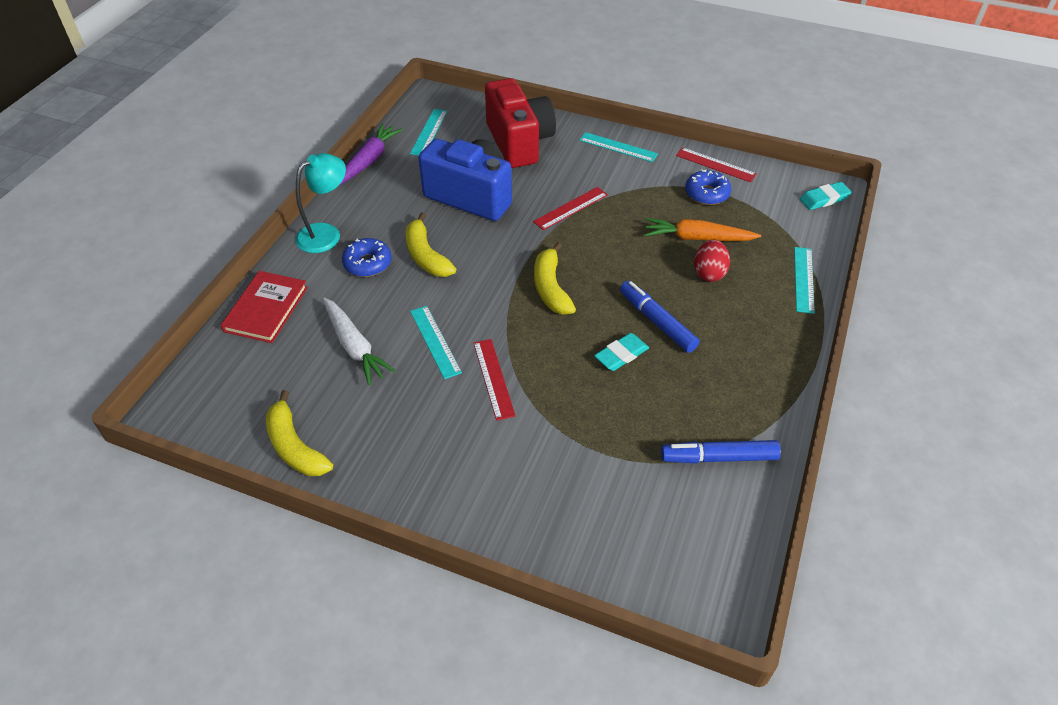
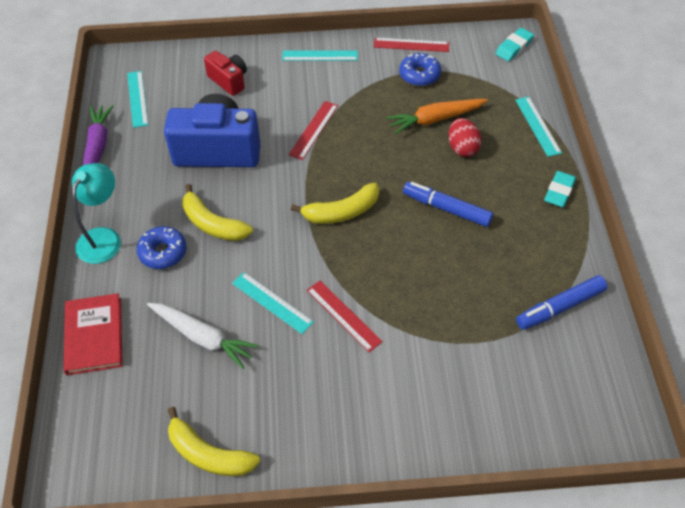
camera: 25 degrees left, 5 degrees up
(519, 142) = (229, 81): red camera -> red camera, size x0.53
(550, 288) = (341, 212): yellow banana -> yellow banana turned 75 degrees counterclockwise
(621, 355) = (435, 250): turquoise eraser -> turquoise eraser (559, 191)

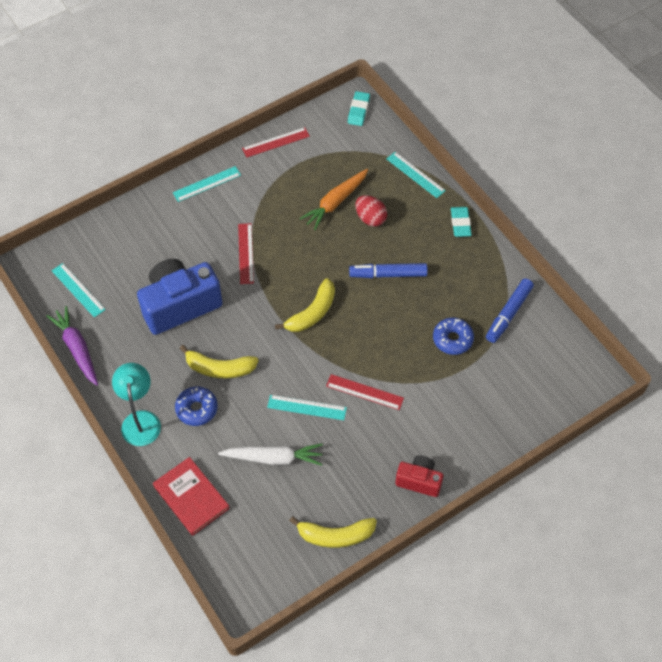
camera: 30 degrees left, 5 degrees up
(229, 81) = (145, 240): red camera -> red camera (419, 481)
(419, 75) = (299, 168): blue donut -> blue donut (452, 339)

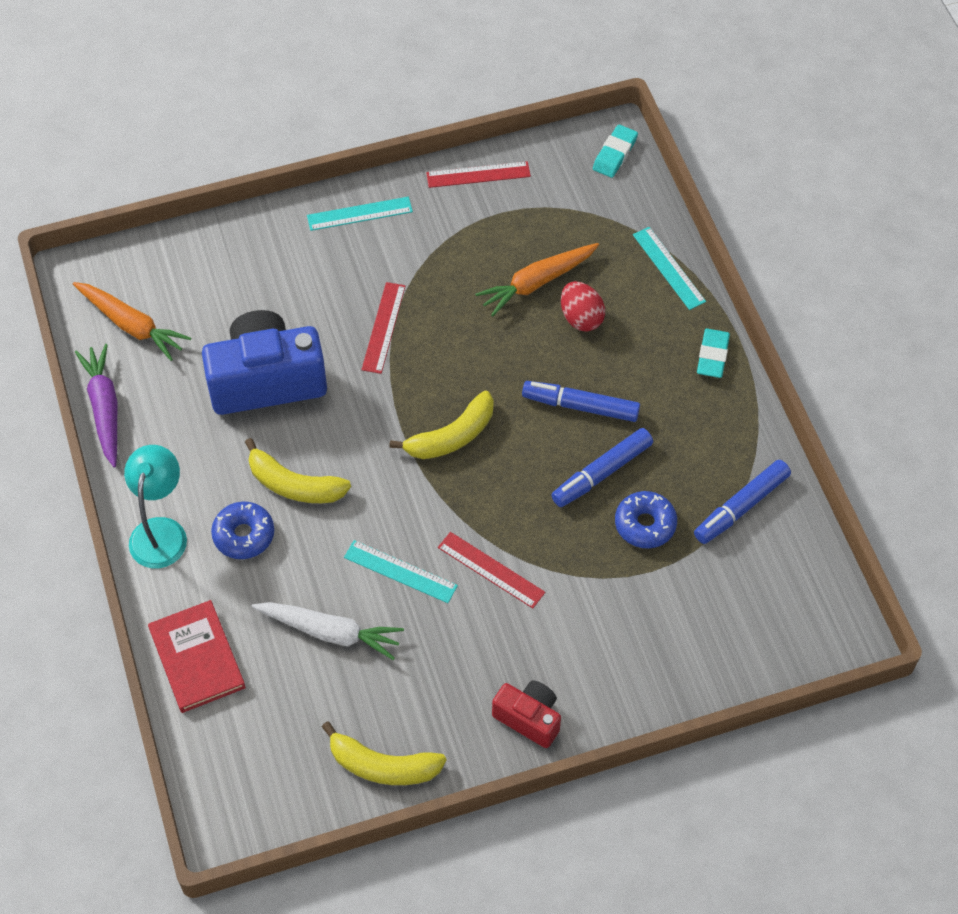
camera: 15 degrees right, 0 degrees up
(78, 290) = (131, 325): turquoise ruler -> orange carrot
(415, 313) = (601, 473): none -> blue marker

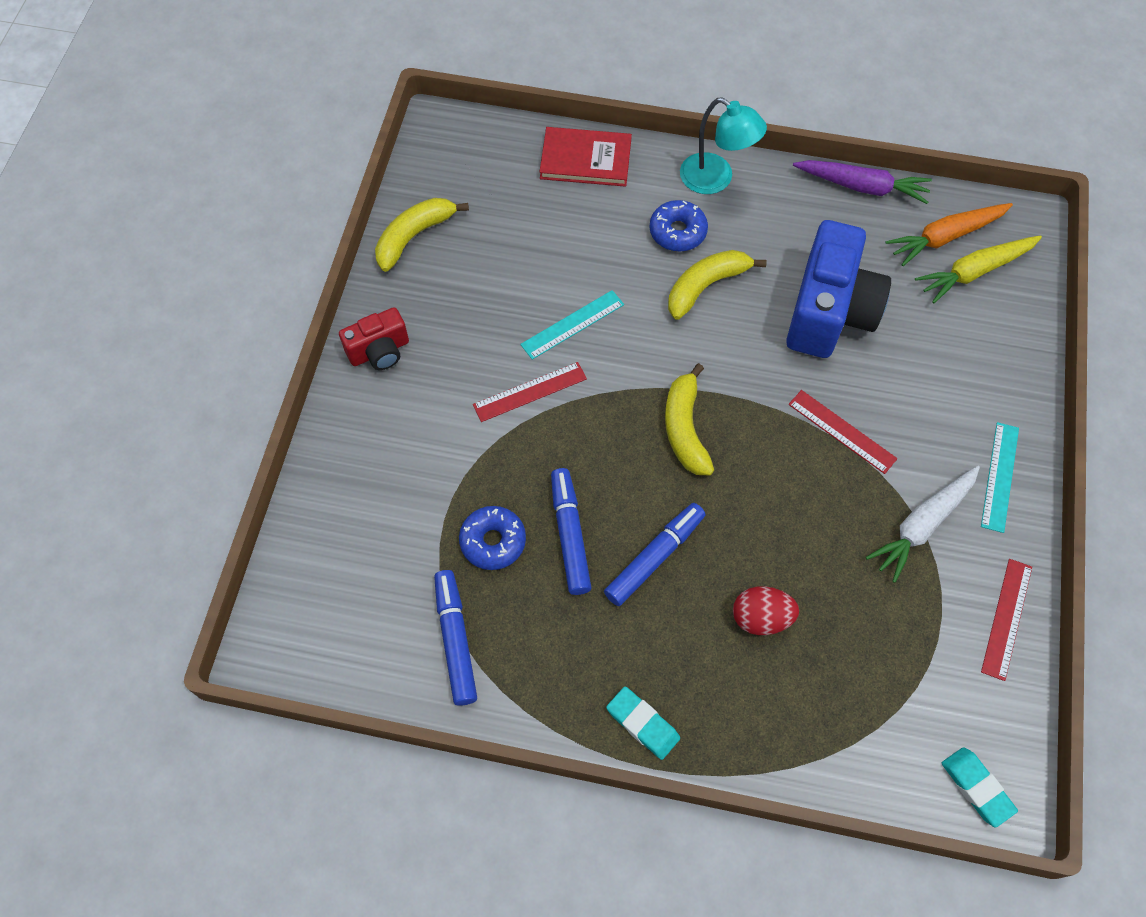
camera: 120 degrees right, 5 degrees up
(160, 292) = (975, 272): none -> yellow carrot
(330, 632) = (550, 252): white carrot -> white carrot (922, 525)
(537, 283) = (828, 599): orange carrot -> none
(669, 268) = (781, 749): turquoise ruler -> none

